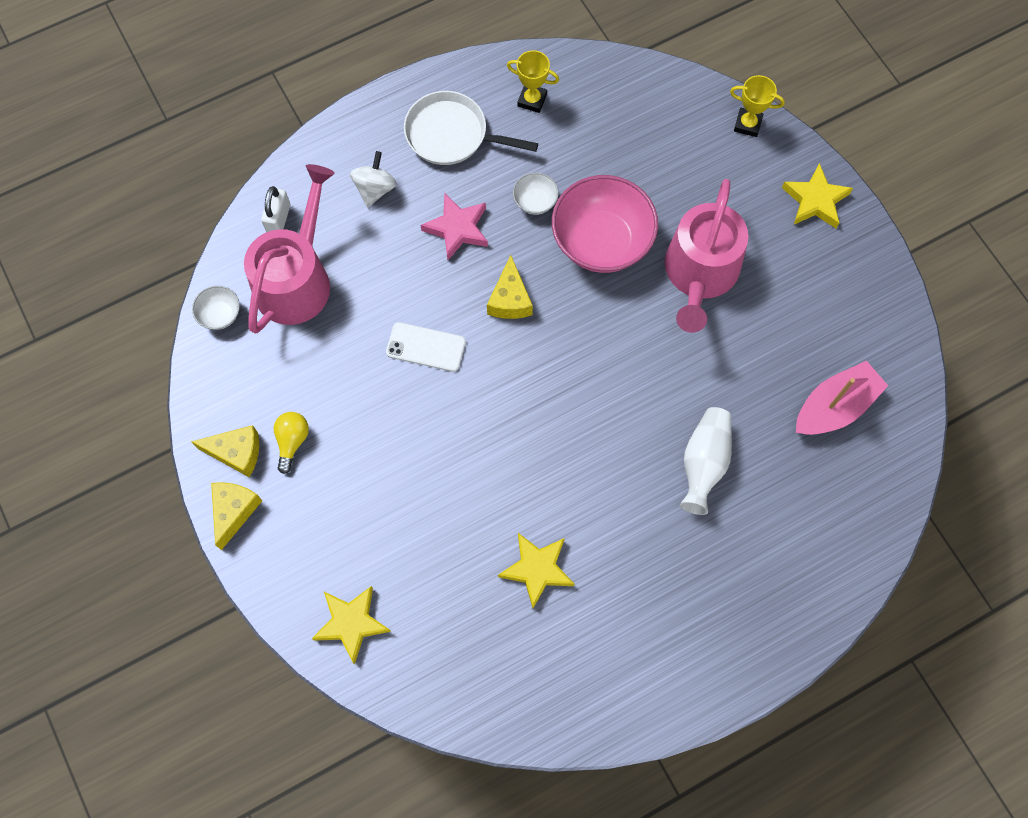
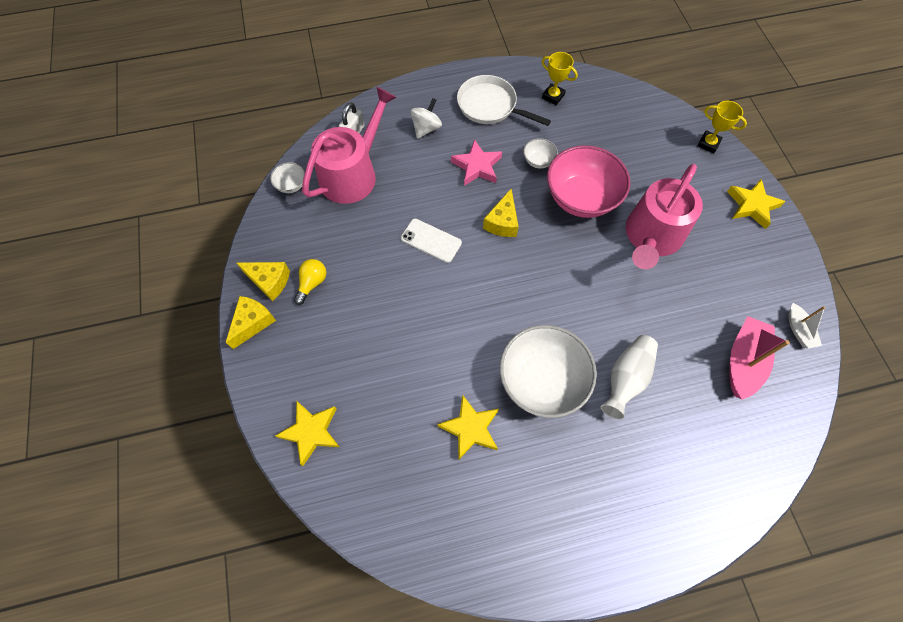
camera: 15 degrees right, 5 degrees down
(606, 491) = (542, 380): none -> white bowl
(835, 406) = (743, 361): pink boat -> pink boat turned 45 degrees counterclockwise
(892, 352) = (798, 330): none -> white boat

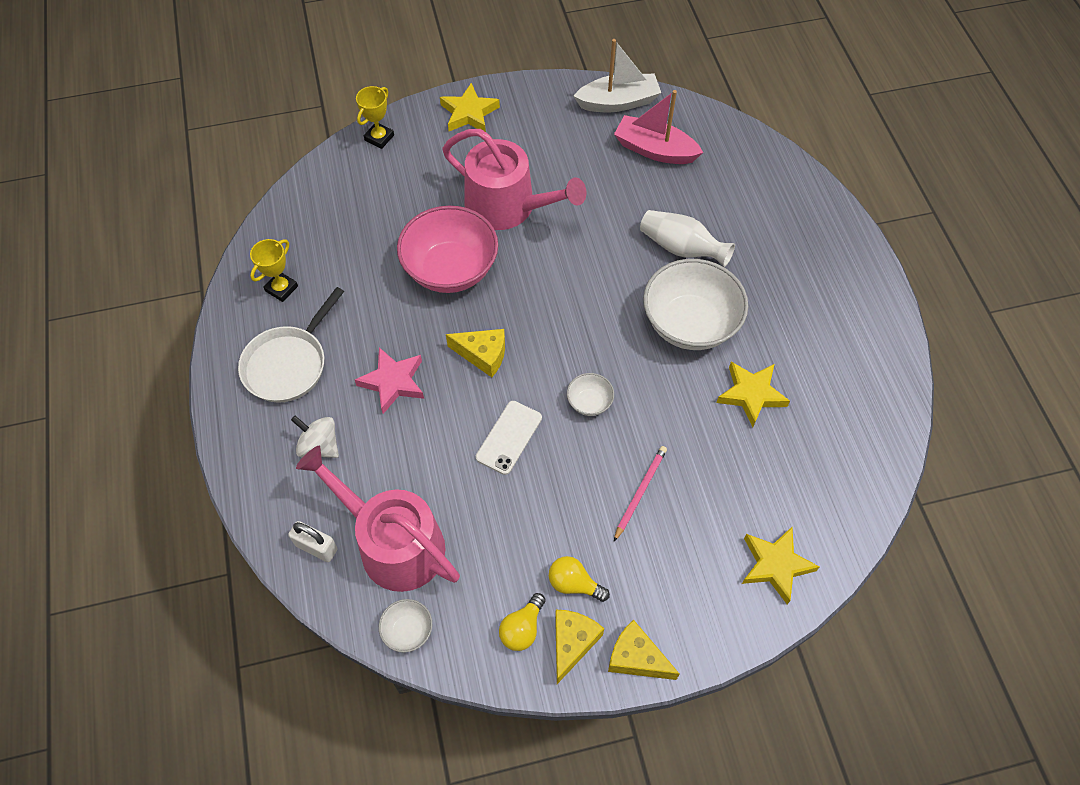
camera: 90 degrees left, 5 degrees down
(284, 250) = (522, 628): none -> yellow light bulb
(381, 331) = (640, 492): none -> pink pencil
(538, 161) = (390, 311): white bowl -> white bowl (589, 402)
(798, 330) = (618, 102): white boat -> white boat, size x1.77

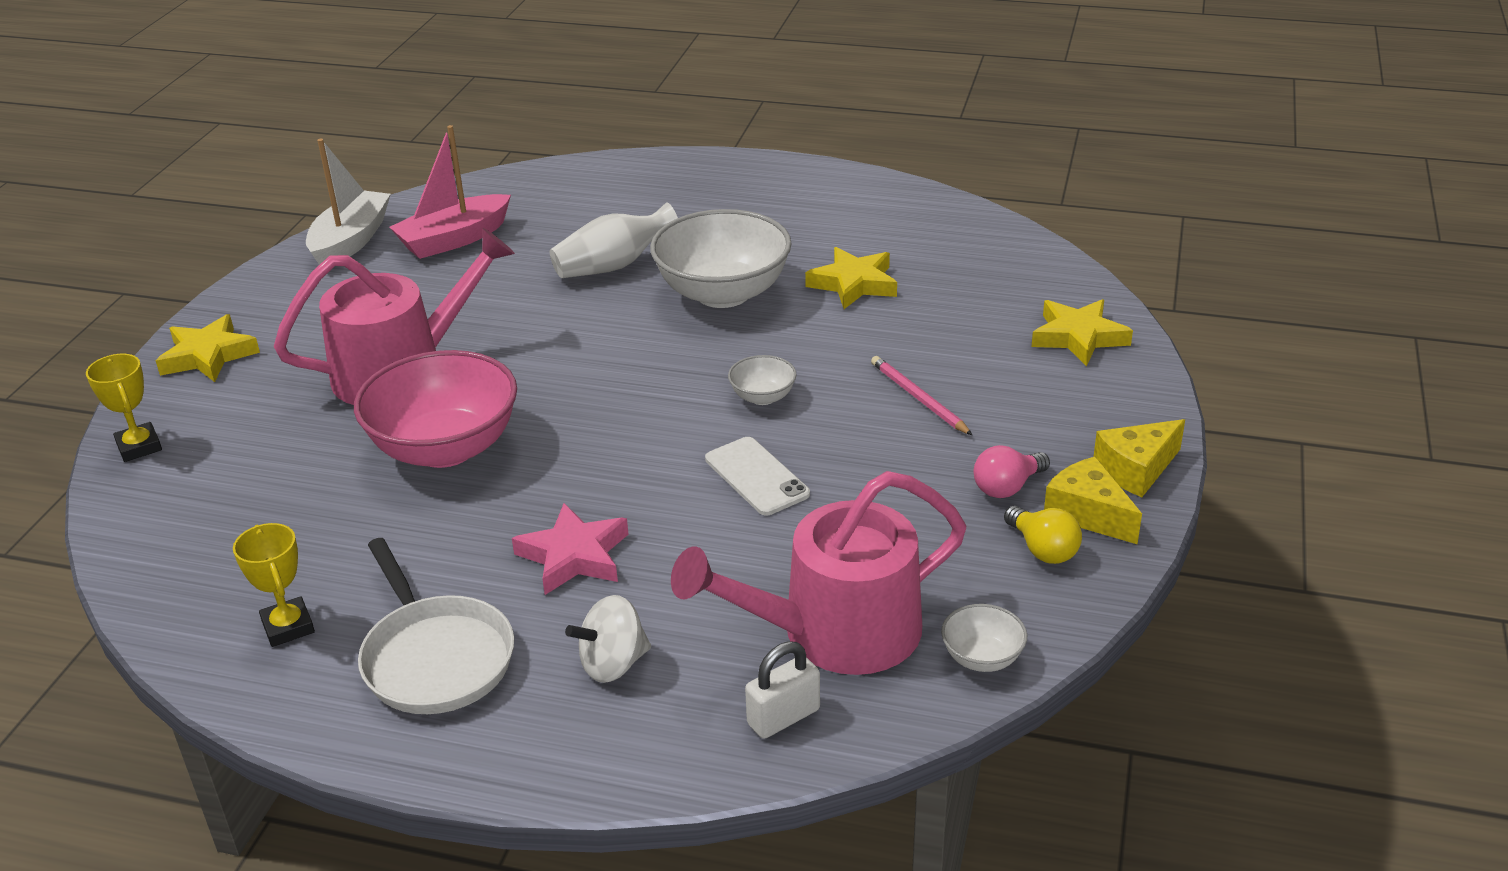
camera: 60 degrees left, 25 degrees down
(483, 355) = (611, 461): yellow cheese -> none
(574, 583) = (1007, 487): yellow light bulb -> pink light bulb

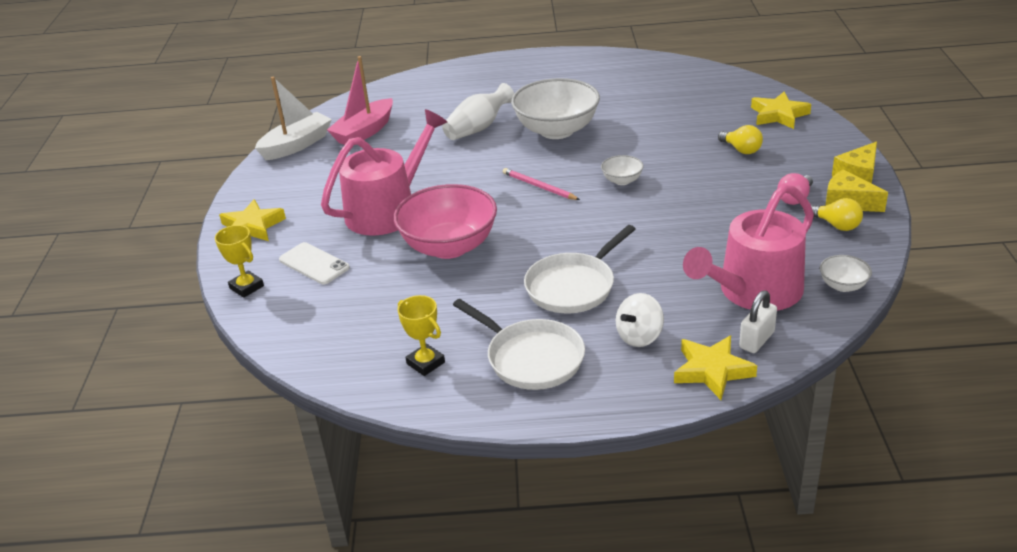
camera: 15 degrees left, 0 degrees up
(351, 241) = (297, 145): white boat -> white boat turned 45 degrees clockwise
(574, 556) = (573, 286): pink star -> white pan
(756, 476) = (650, 222): white phone -> white phone (314, 264)
(853, 284) = (631, 111): yellow star -> yellow star (712, 371)
(919, 398) = (712, 163): pink pencil -> pink pencil (539, 187)
(979, 384) = (741, 150): none -> yellow light bulb

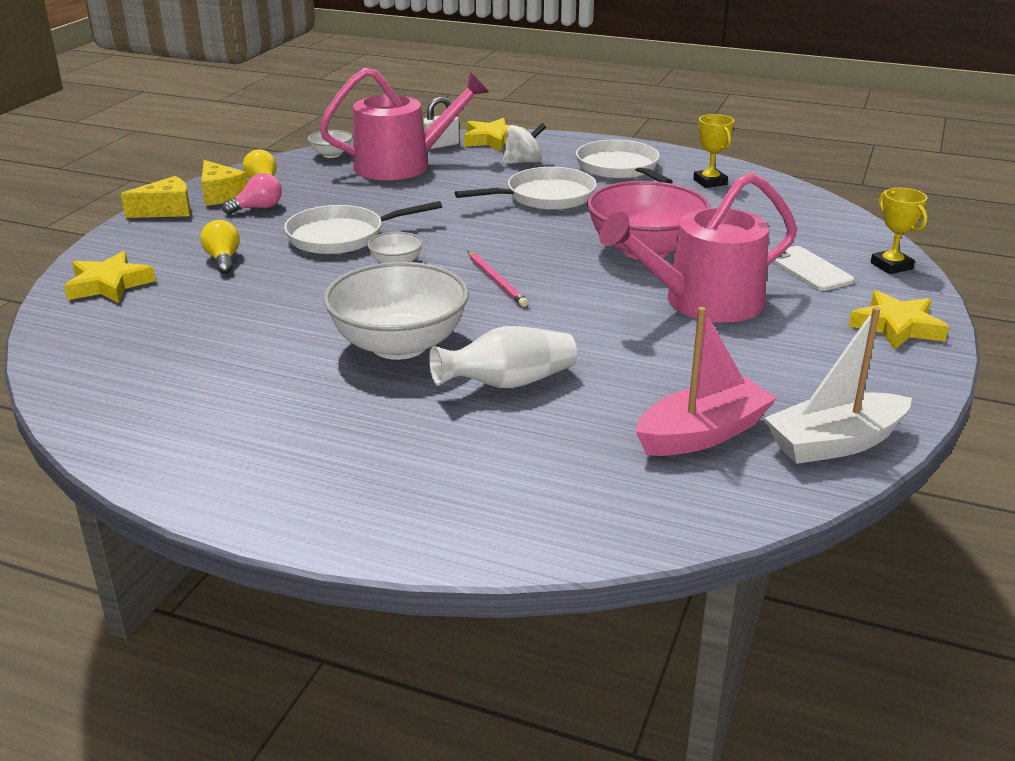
camera: 160 degrees left, 5 degrees down
(690, 191) = (341, 237): none -> white pan

